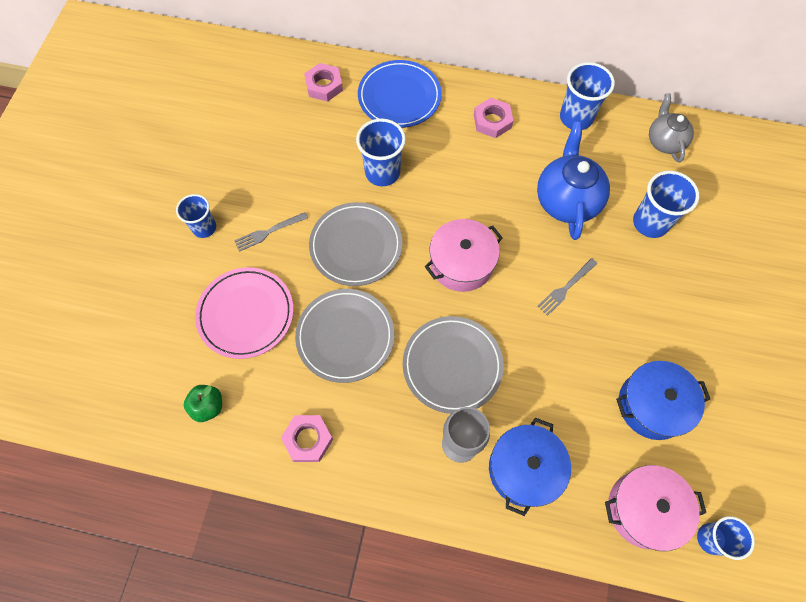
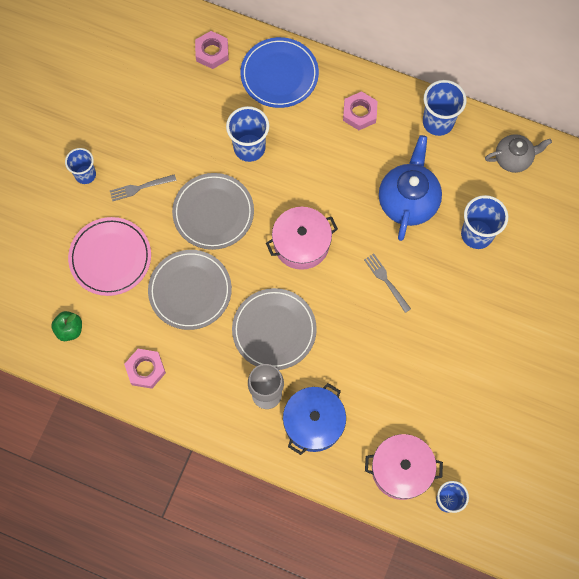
camera: 10 degrees right, 5 degrees up
(565, 288) = (386, 281): grey fork -> grey fork turned 90 degrees clockwise
(652, 405) = (431, 391): blue pot -> none
(664, 141) = (513, 159): grey teapot -> grey teapot turned 75 degrees clockwise

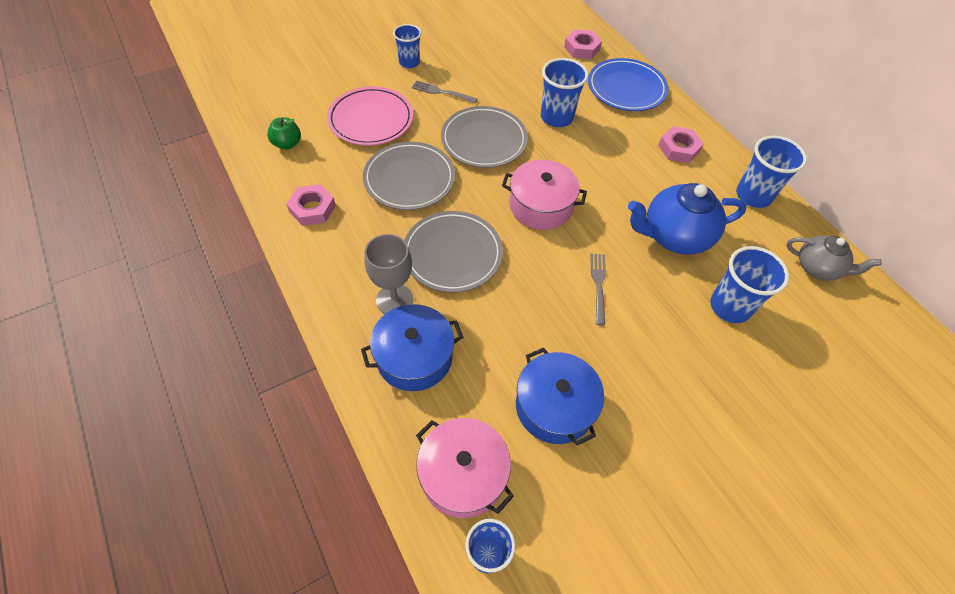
camera: 35 degrees right, 15 degrees down
(408, 201) = (674, 236): blue teapot -> blue teapot turned 150 degrees counterclockwise
(420, 388) = (554, 406): none -> blue pot

